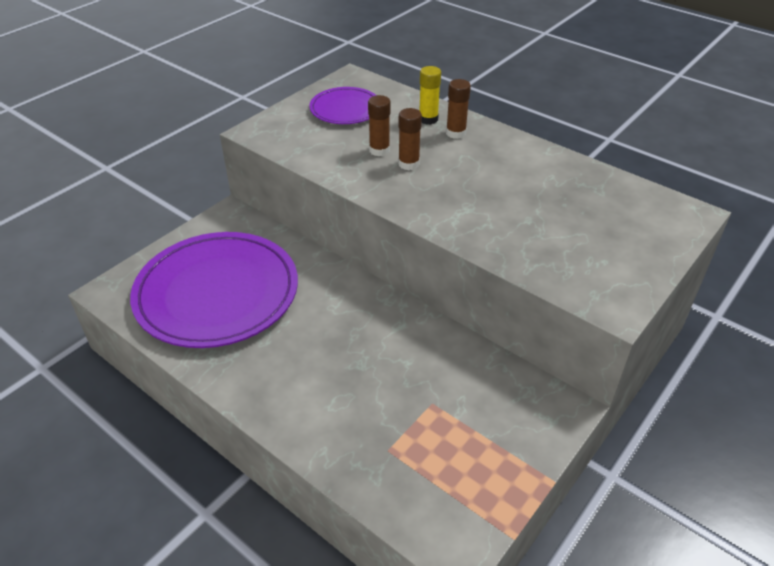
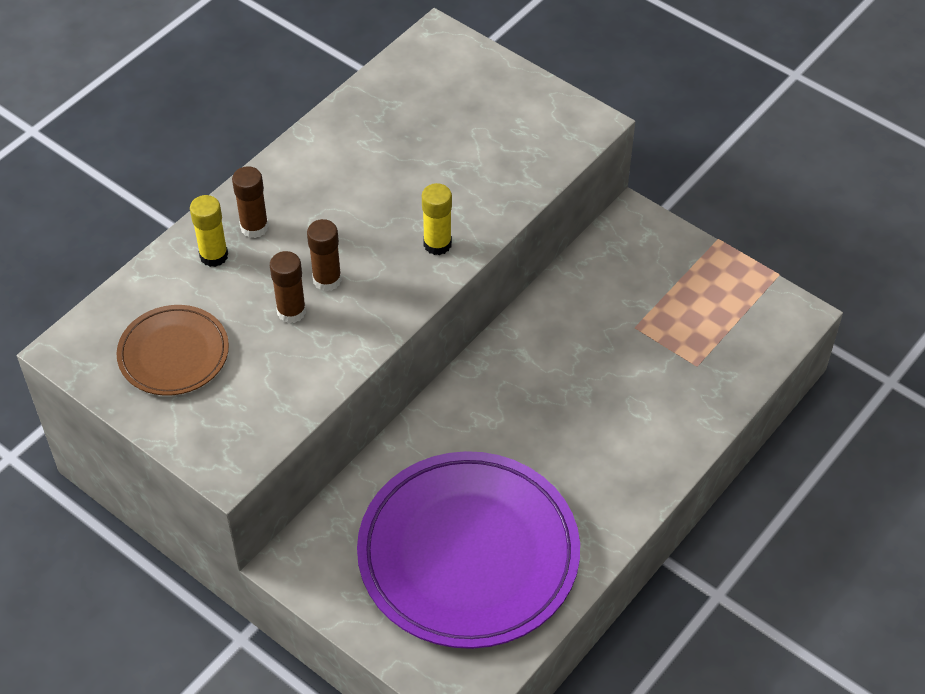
camera: 90 degrees left, 10 degrees up
(345, 109) = (173, 354): purple plate -> brown plate
(448, 214) = (437, 244): none -> yellow glue stick

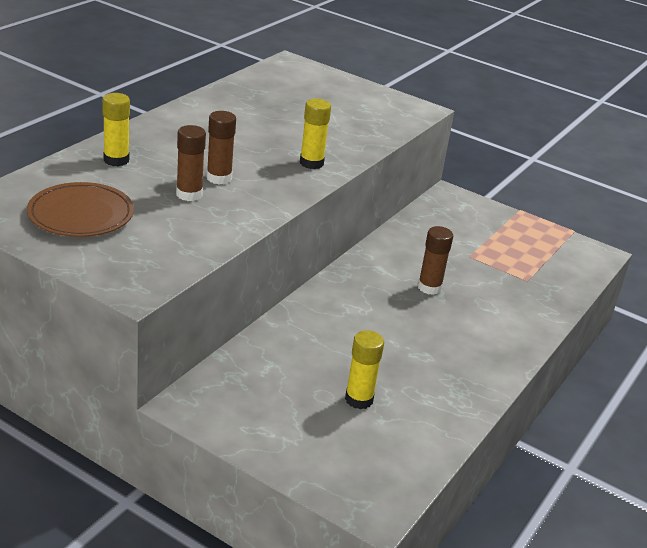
camera: 10 degrees left, 20 degrees down
(254, 227) = (151, 146): brown glue stick -> brown glue stick (429, 287)
(468, 554) = (359, 399): purple plate -> yellow glue stick

